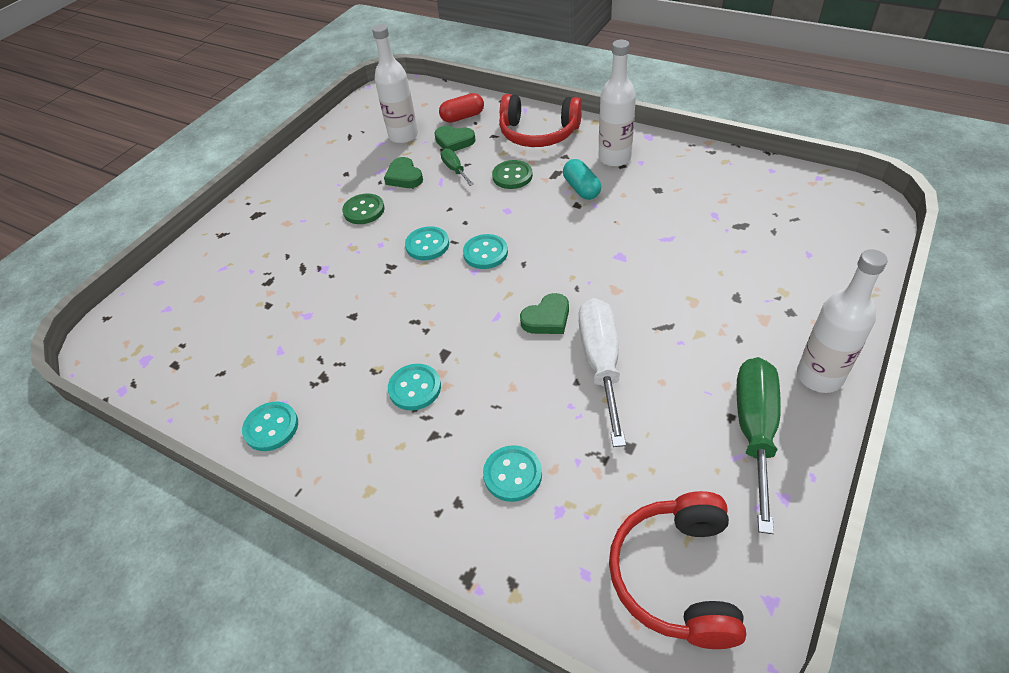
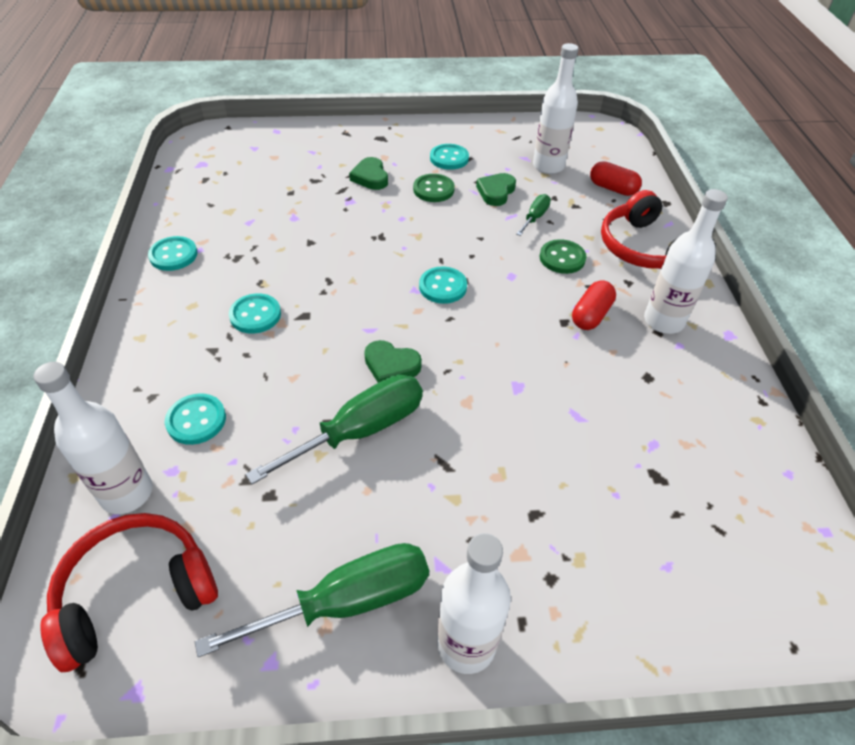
camera: 50 degrees right, 0 degrees up
(427, 245) = (423, 246): turquoise button -> turquoise button (449, 158)
(454, 141) = (572, 199): green heart -> green heart (370, 177)
(563, 555) = (127, 493): none -> white bottle
(581, 189) = (591, 315): turquoise capsule -> red capsule
(601, 363) = (360, 430): white screwdriver -> green screwdriver

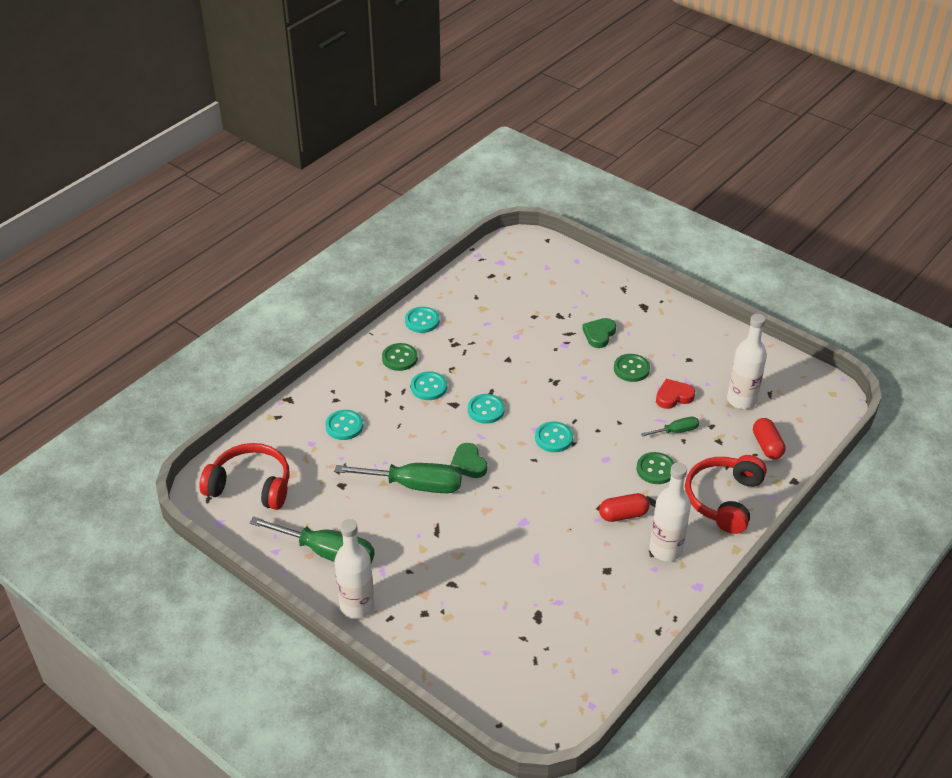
camera: 45 degrees right, 5 degrees down
(127, 493) = (284, 440): white bottle -> none
(187, 305) = (399, 358): none -> green button
(449, 158) = (673, 351): turquoise button -> turquoise button (486, 410)
(496, 192) = (673, 396): green heart -> red heart

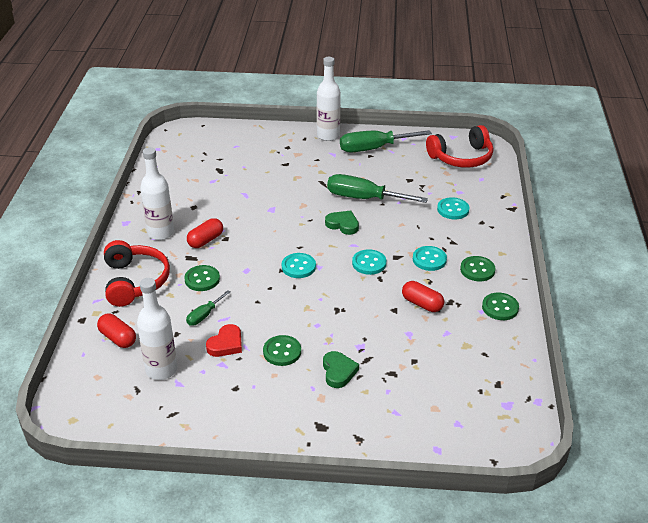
camera: 145 degrees right, 5 degrees down
(415, 485) = (363, 198): green screwdriver -> green screwdriver turned 45 degrees clockwise
(422, 321) = (500, 307): turquoise button -> green button
(480, 353) = (422, 304): none -> red capsule

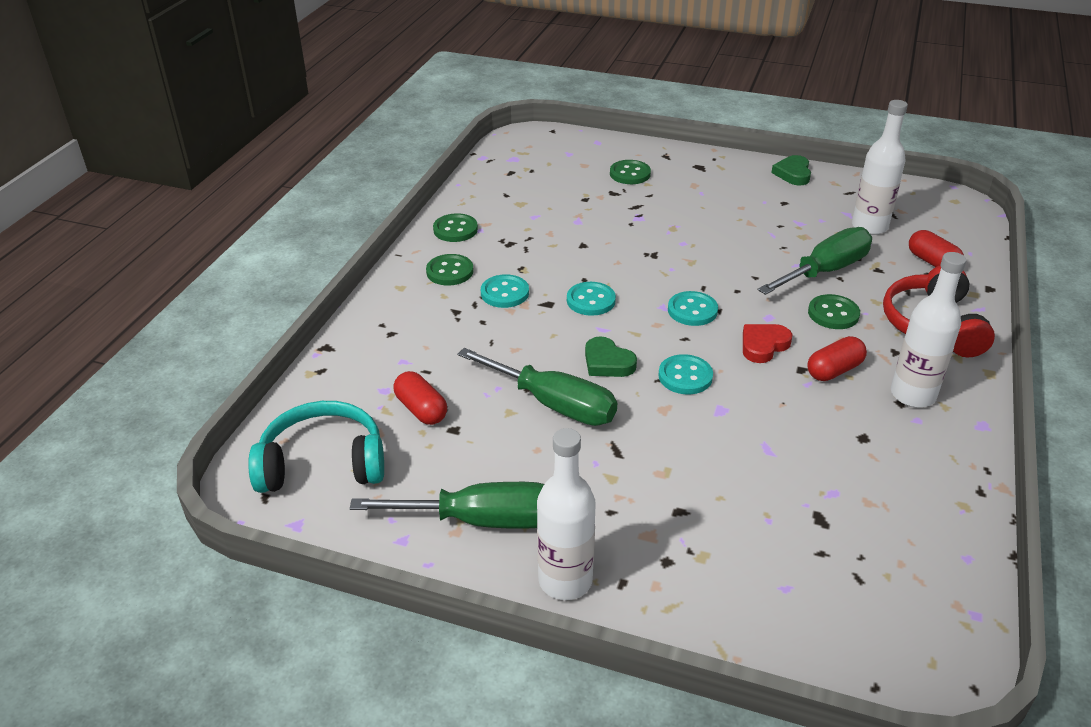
camera: 165 degrees left, 0 degrees up
(204, 315) = (825, 271): green screwdriver -> green screwdriver, size x2.00
(226, 344) = (795, 239): red heart -> red heart (763, 345)
(282, 352) = (729, 224): green button -> green button (630, 174)
(338, 371) = (670, 200): green heart -> green heart (793, 174)
(422, 304) = (546, 246): red capsule -> red capsule (421, 409)
(453, 209) = (419, 360): turquoise button -> turquoise button (685, 376)
(461, 157) = (323, 463): red headphones -> turquoise headphones

